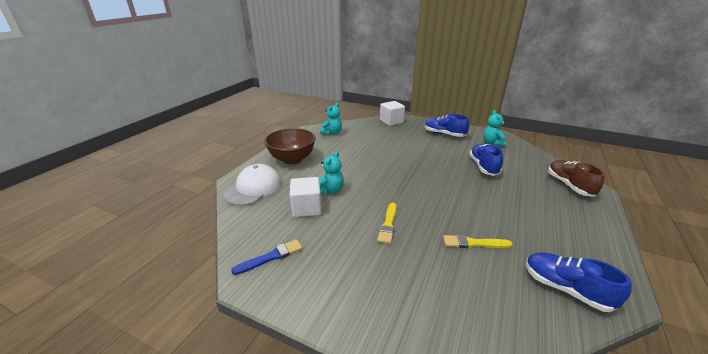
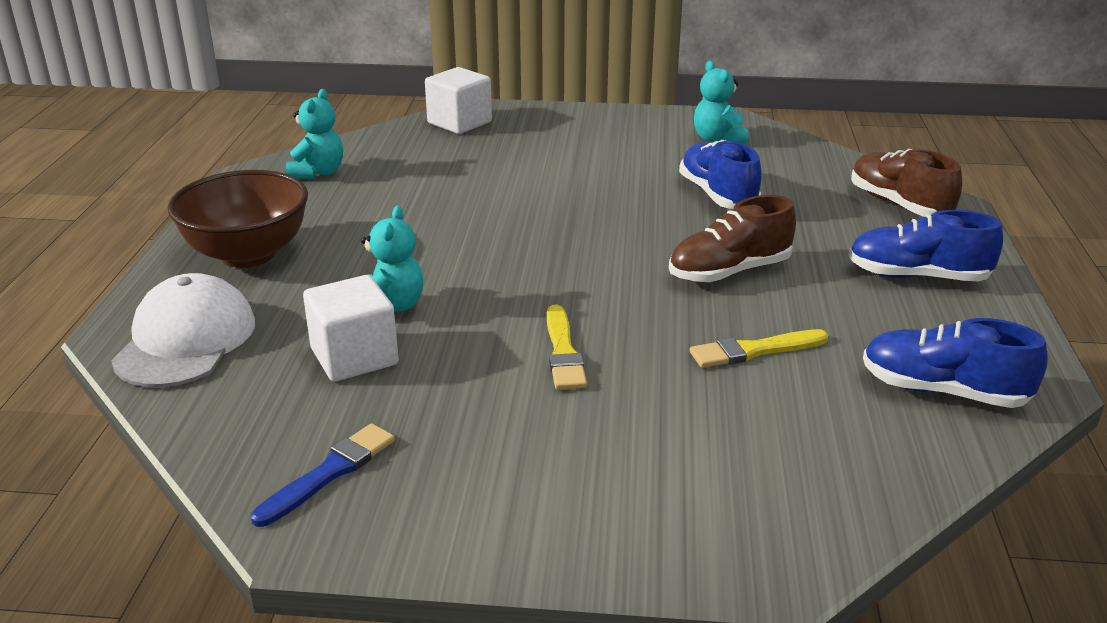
camera: 20 degrees left, 0 degrees up
(444, 134) = (602, 136): blue shoe -> blue shoe (917, 276)
(476, 202) = (729, 272): none -> brown shoe

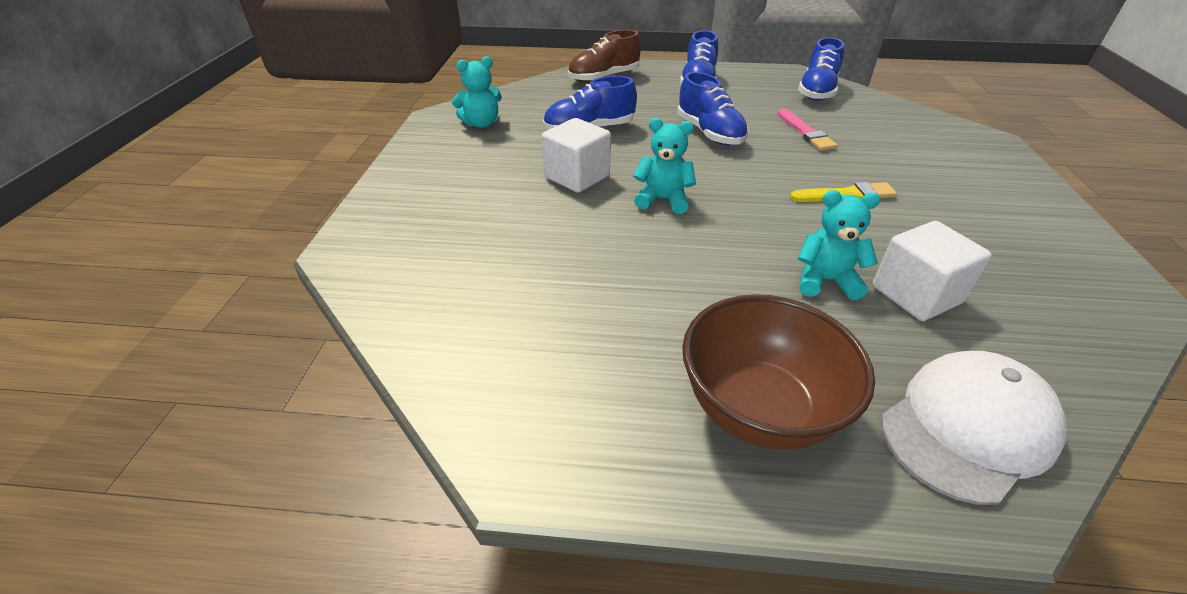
camera: 90 degrees left, 10 degrees up
(186, 340) = (967, 428): white cap -> white cap turned 135 degrees clockwise
(318, 172) = (514, 376): turquoise teddy bear -> turquoise teddy bear (663, 200)
(329, 473) = (1069, 291): blue brush -> none
(459, 123) = (383, 261): white cube -> white cube (577, 177)
(729, 272) = (709, 133): brown shoe -> blue shoe
(754, 350) = (805, 132): yellow brush -> pink brush

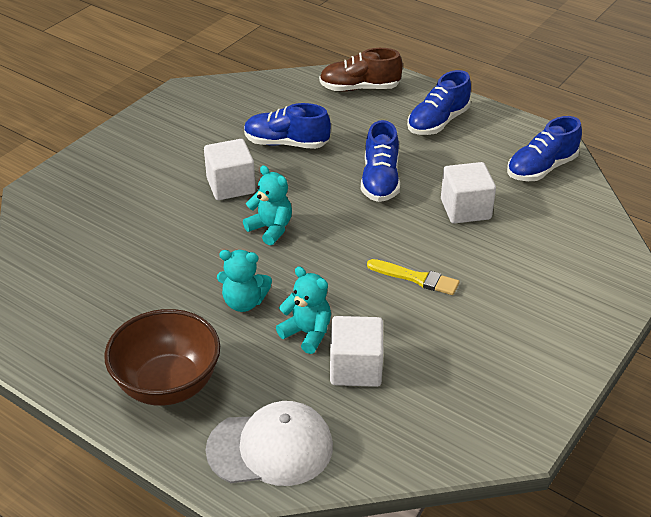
camera: 30 degrees right, 0 degrees up
(481, 123) = (210, 109): turquoise teddy bear -> turquoise teddy bear (244, 302)
(805, 132) = (465, 209): pink brush -> white cube

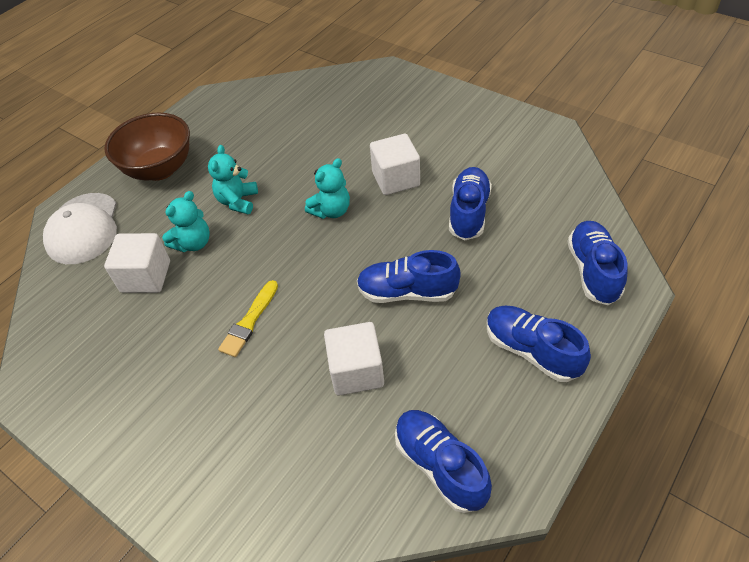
camera: 95 degrees right, 10 degrees up
(359, 88) = (593, 271): brown shoe -> blue shoe

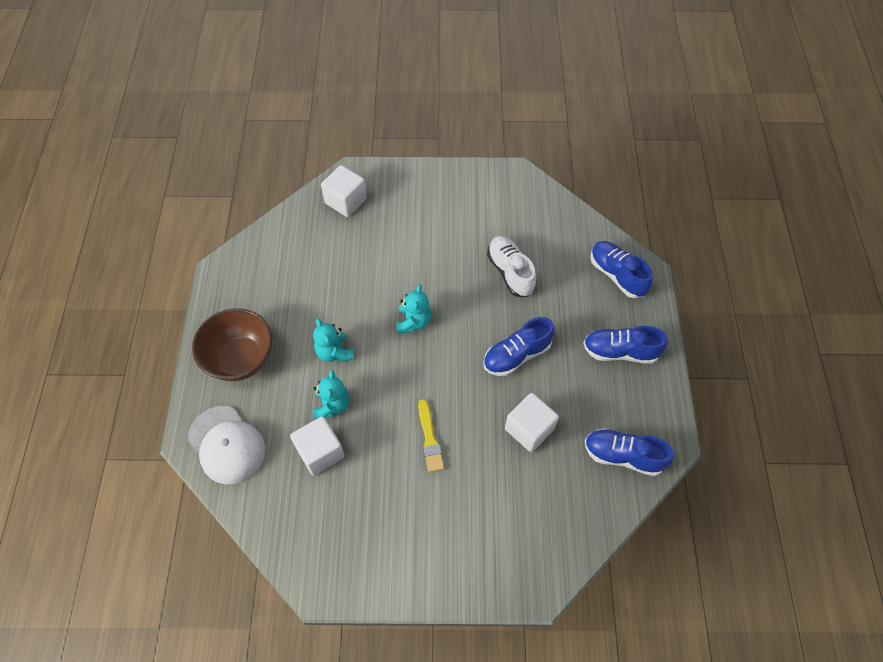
camera: 40 degrees left, 10 degrees up
(395, 179) = (438, 270): white cube -> white cube (346, 201)
(468, 213) = (510, 272): blue shoe -> white shoe

